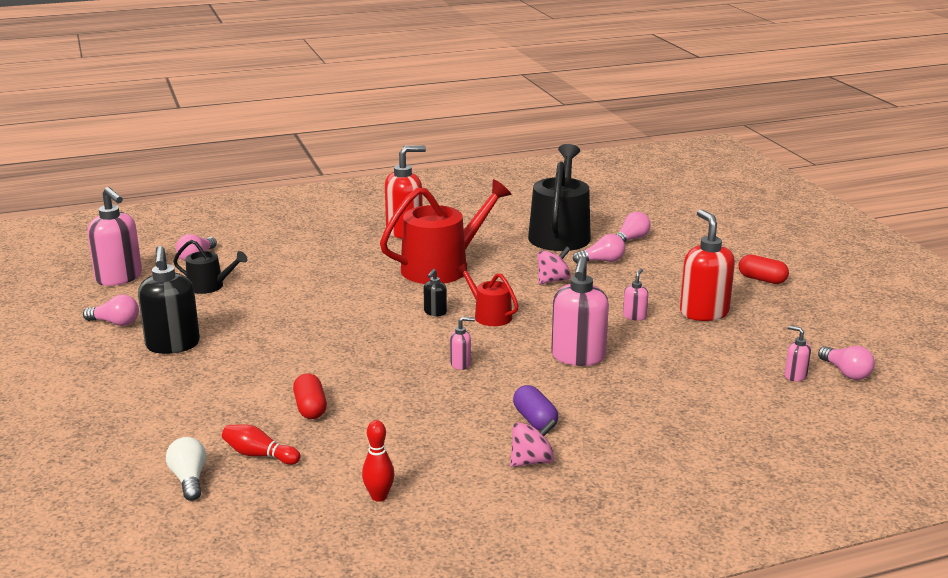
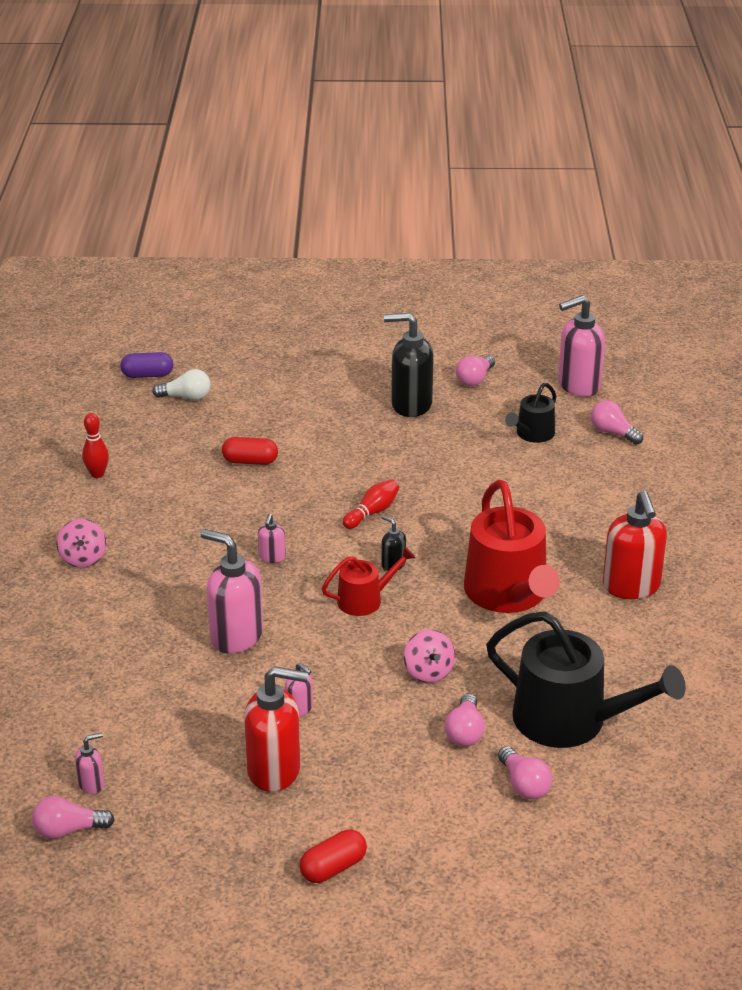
camera: 110 degrees right, 10 degrees up
(259, 455) = (196, 429): red bowling pin -> red bowling pin (372, 512)
(535, 420) = (143, 576): purple capsule -> purple capsule (147, 375)

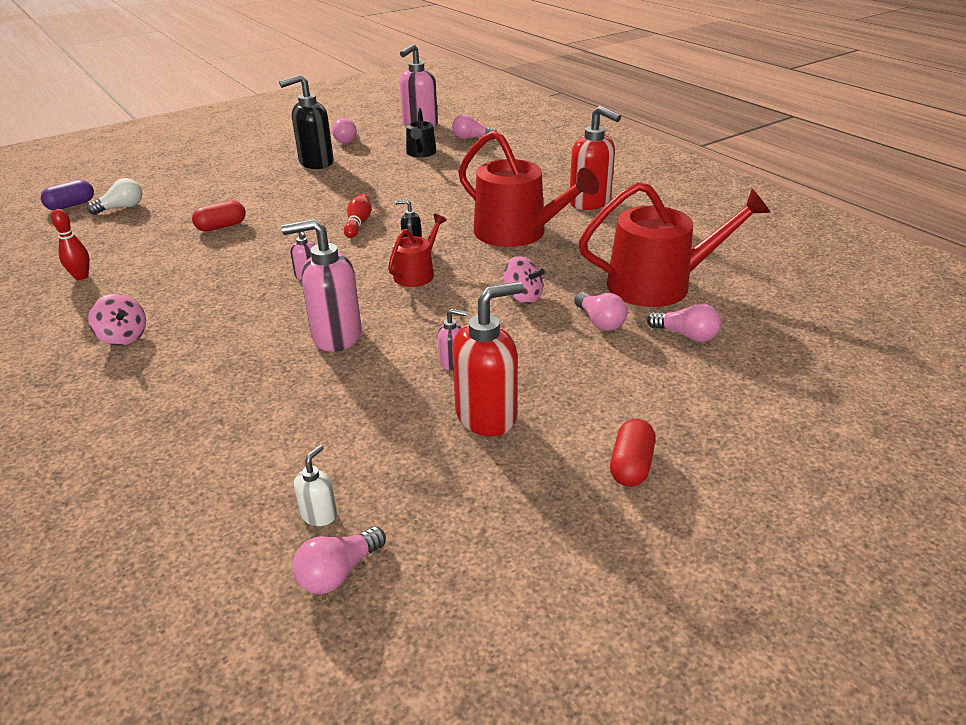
camera: 35 degrees left, 0 degrees up
(91, 784) = (319, 515): pink soap dispenser -> white soap dispenser
(570, 720) = (659, 284): black watering can -> red watering can

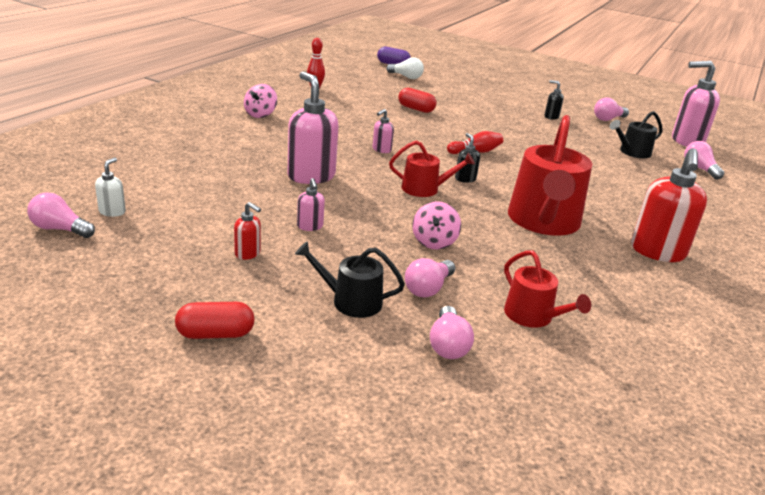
camera: 60 degrees right, 5 degrees down
(316, 163) = (551, 117): black soap dispenser -> black soap dispenser, size x0.47
(319, 515) = (112, 212): white soap dispenser -> white soap dispenser turned 75 degrees counterclockwise
(486, 416) = (248, 253): red soap dispenser -> red soap dispenser, size x0.47
(604, 369) = (350, 301): none -> black watering can
(659, 284) = (533, 316): red watering can -> red watering can, size x0.52

